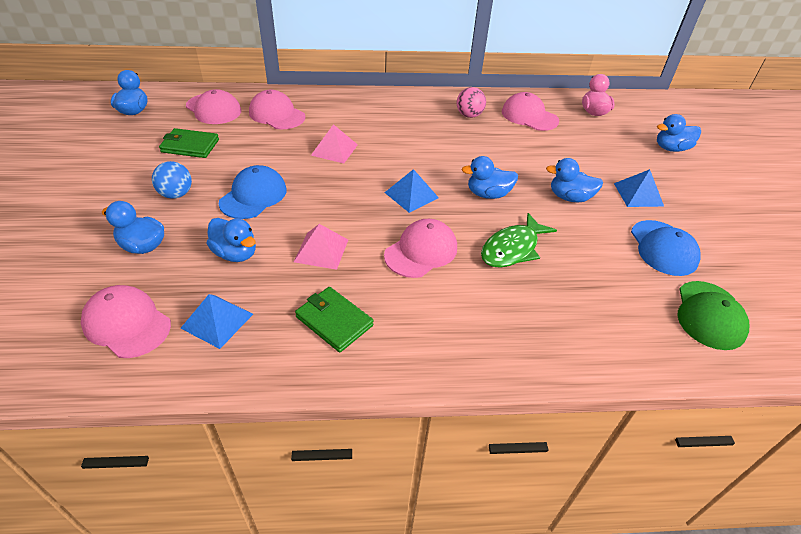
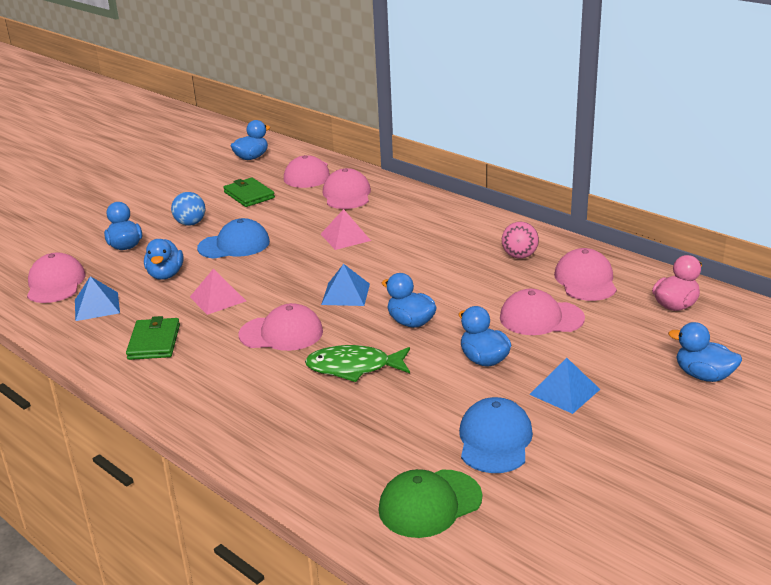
camera: 50 degrees right, 15 degrees down
(549, 152) = (541, 318): none -> pink cap
(663, 248) = (495, 440): blue cap -> blue cap turned 150 degrees clockwise

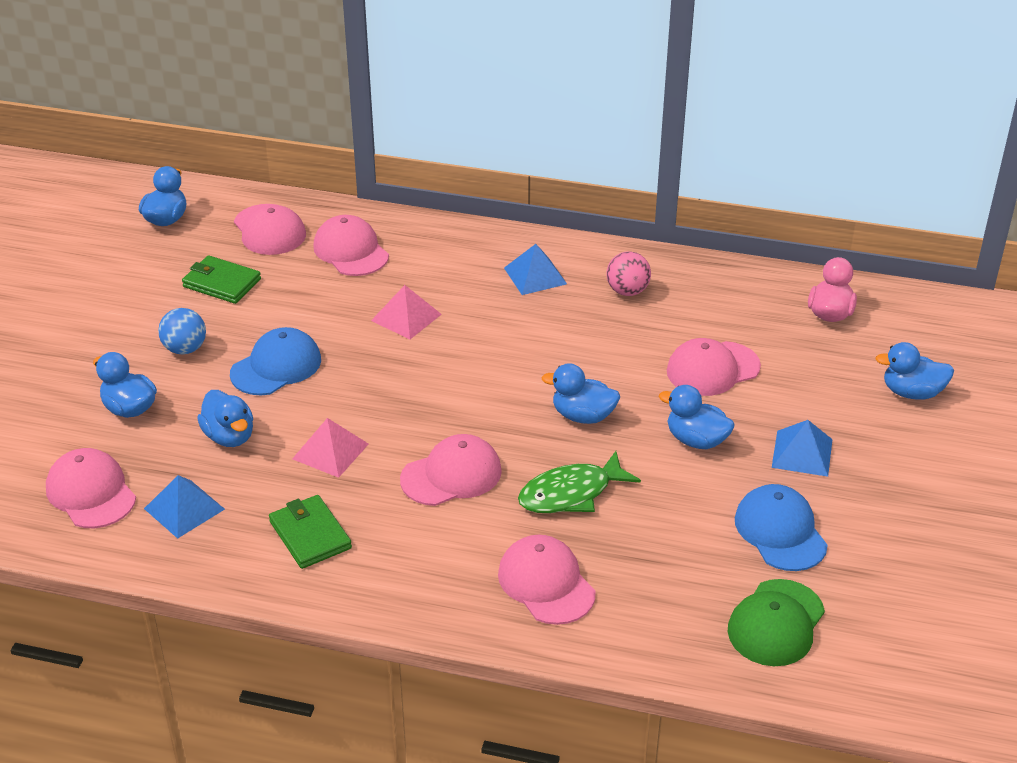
camera: 30 degrees left, 10 degrees up
(345, 294) = (478, 399): blue pyramid -> blue pyramid (535, 275)
(585, 280) = (720, 306): pink cap -> pink cap (546, 583)

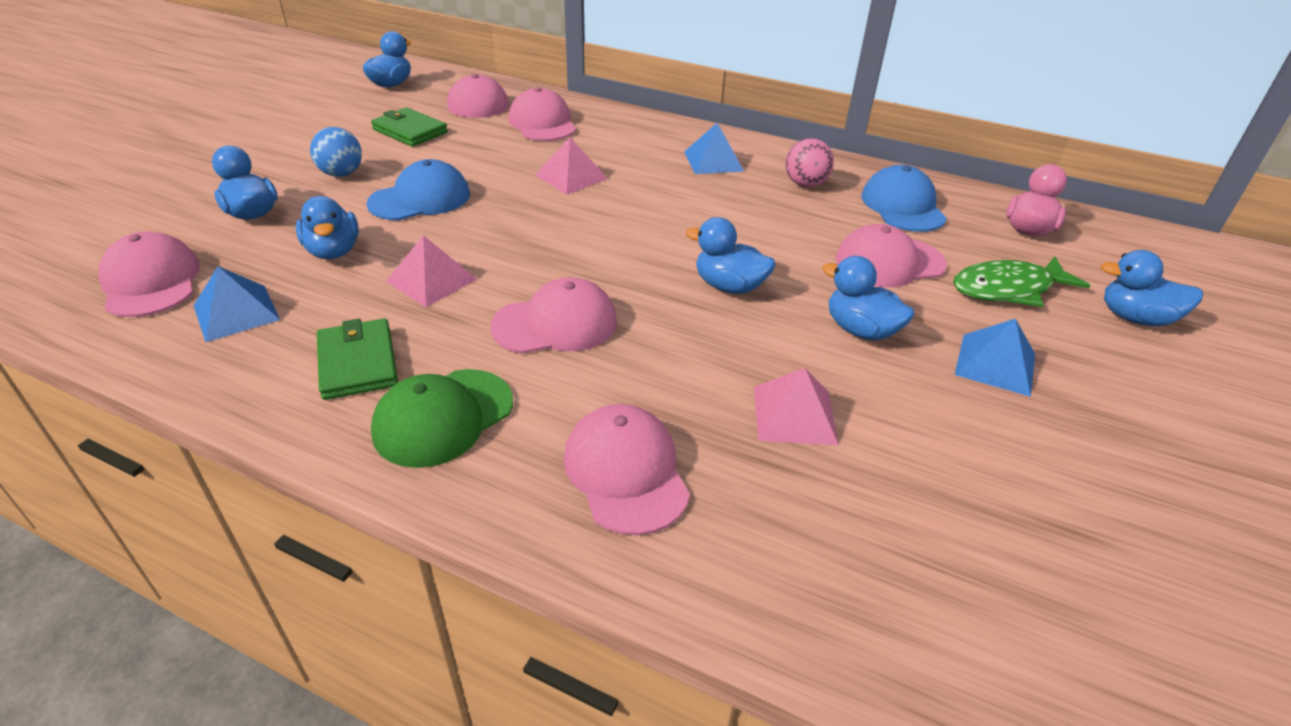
camera: 10 degrees right, 0 degrees up
(571, 494) = (692, 366): green fish -> green fish (1008, 289)
(656, 520) = (794, 415): none -> pink pyramid
(776, 623) = (952, 593): green cap -> green cap (443, 417)
(780, 531) = (963, 456): blue cap -> blue cap (902, 206)

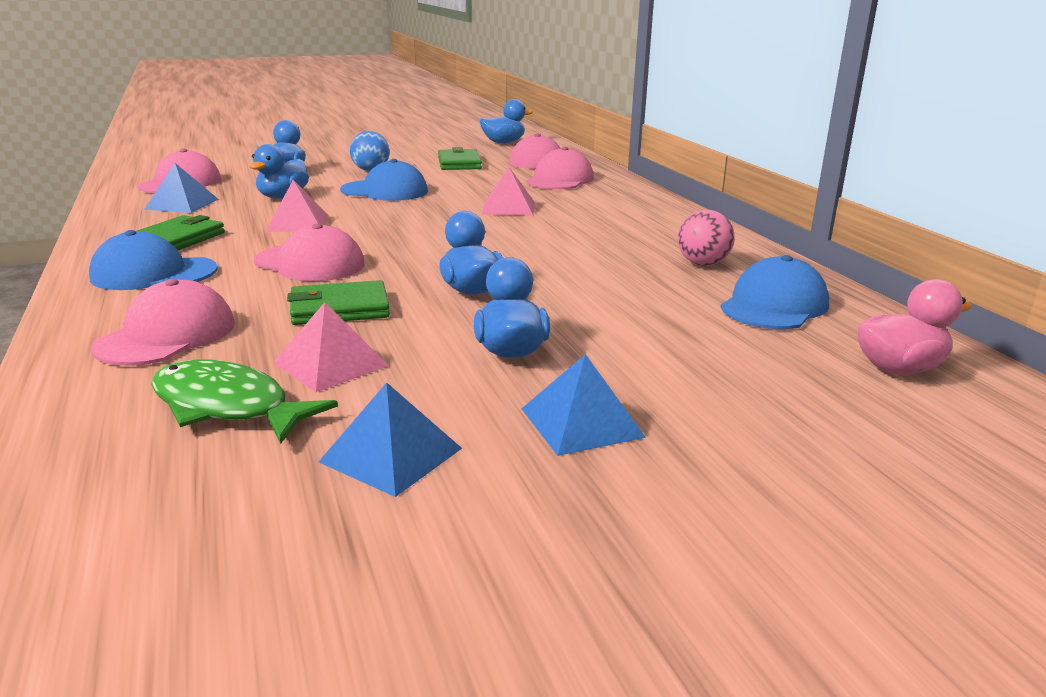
camera: 45 degrees right, 15 degrees down
(443, 417) = (153, 273): green cap -> blue cap
(686, 359) = (339, 309): none -> green wallet
(713, 161) = (649, 229): blue pyramid -> blue pyramid (391, 455)
(889, 262) = (654, 329): pink cap -> none
(1008, 289) = (743, 391): green fish -> green fish (227, 407)
(1135, 318) = (865, 477): blue duck -> none

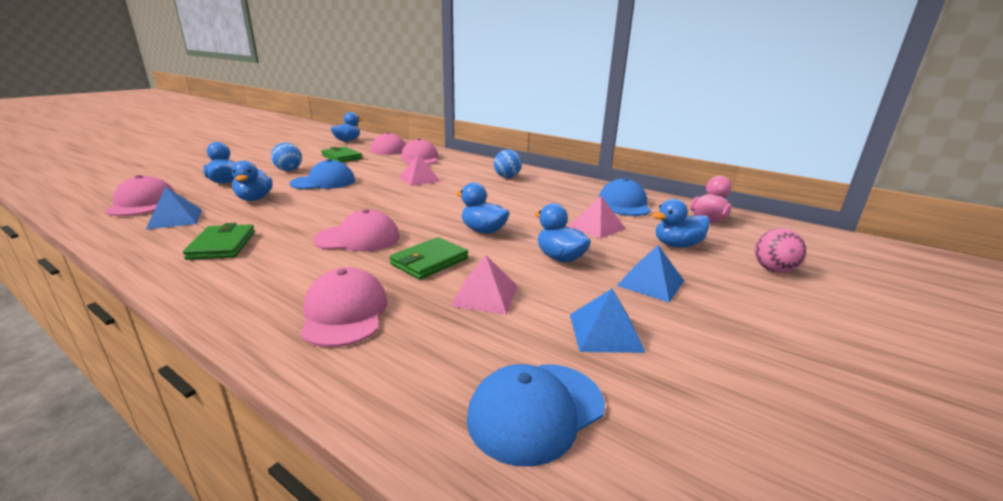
camera: 35 degrees left, 0 degrees up
(153, 273) = (249, 274): blue cap -> blue cap (536, 411)
(227, 407) = (473, 342): green fish -> none
(298, 223) = (299, 214): pink pyramid -> pink pyramid (597, 227)
(644, 227) = (507, 177): none -> blue ball
(702, 264) = (564, 191): pink ball -> pink ball (773, 270)
(744, 388) = (677, 245): none -> blue duck

